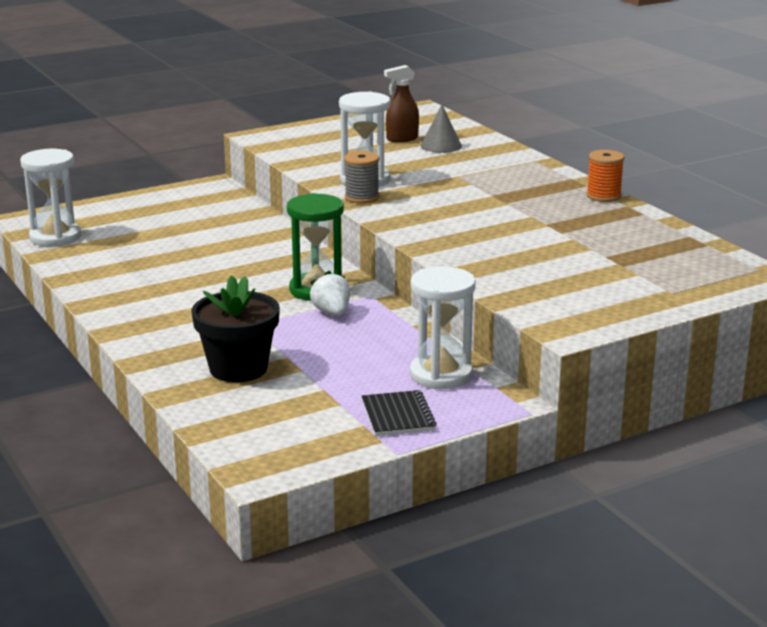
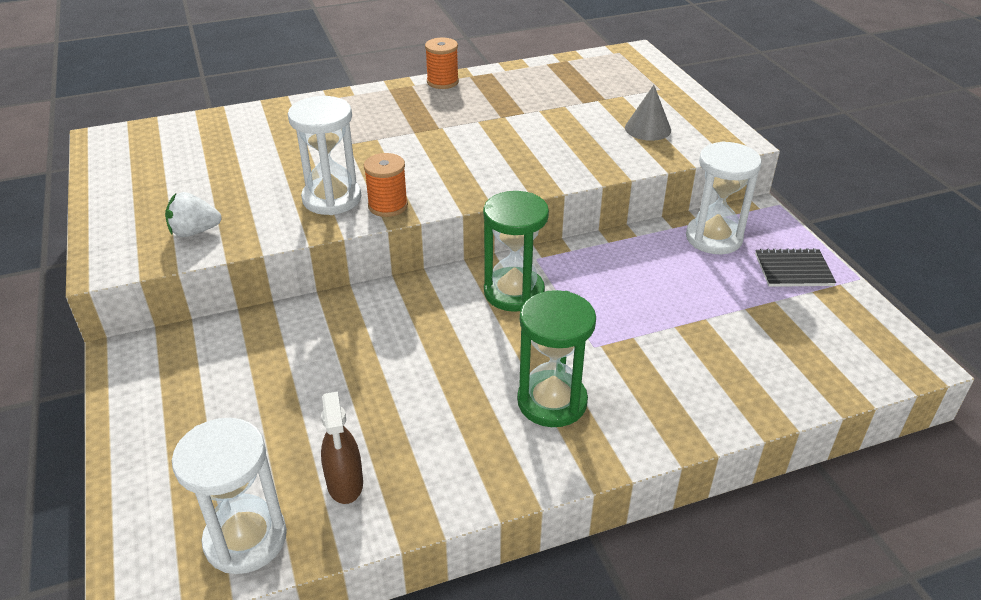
camera: 80 degrees left, 15 degrees up
(181, 311) = (552, 402): none -> green hourglass
(238, 368) = (704, 362): black flower pot -> none
(332, 313) = (574, 287): white strawberry -> white strawberry (194, 232)
(362, 197) = (388, 206): grey spool -> orange spool
(401, 139) = (206, 161): brown spray bottle -> brown spray bottle (345, 484)
(441, 146) = (248, 141): grey cone -> grey cone (648, 129)

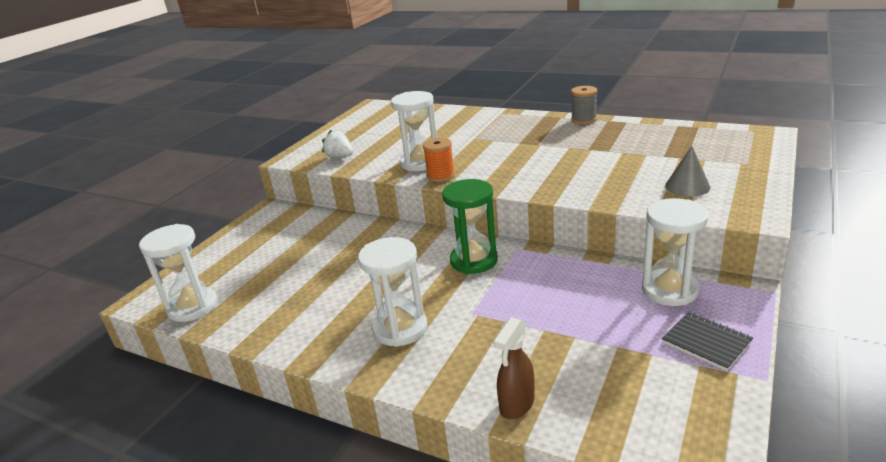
camera: 50 degrees right, 10 degrees down
(345, 484) = (256, 308): brown spray bottle -> brown spray bottle (516, 405)
(442, 82) = (583, 120): orange spool -> grey spool
(552, 402) = (400, 328): green hourglass -> white hourglass

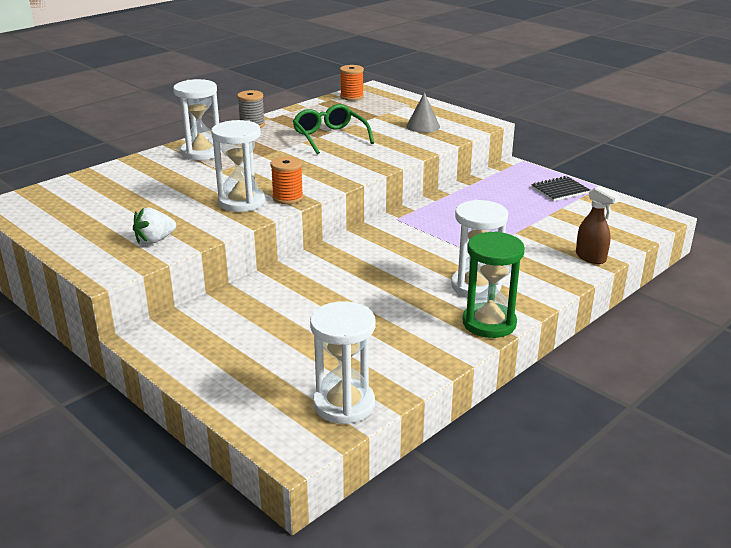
camera: 75 degrees left, 0 degrees up
(474, 260) = (398, 239): green hourglass -> green hourglass (489, 323)
(594, 154) = (330, 137): none -> green glasses
(669, 290) = (499, 185): white hourglass -> white hourglass (201, 152)
(721, 133) = (352, 97): none -> orange spool

